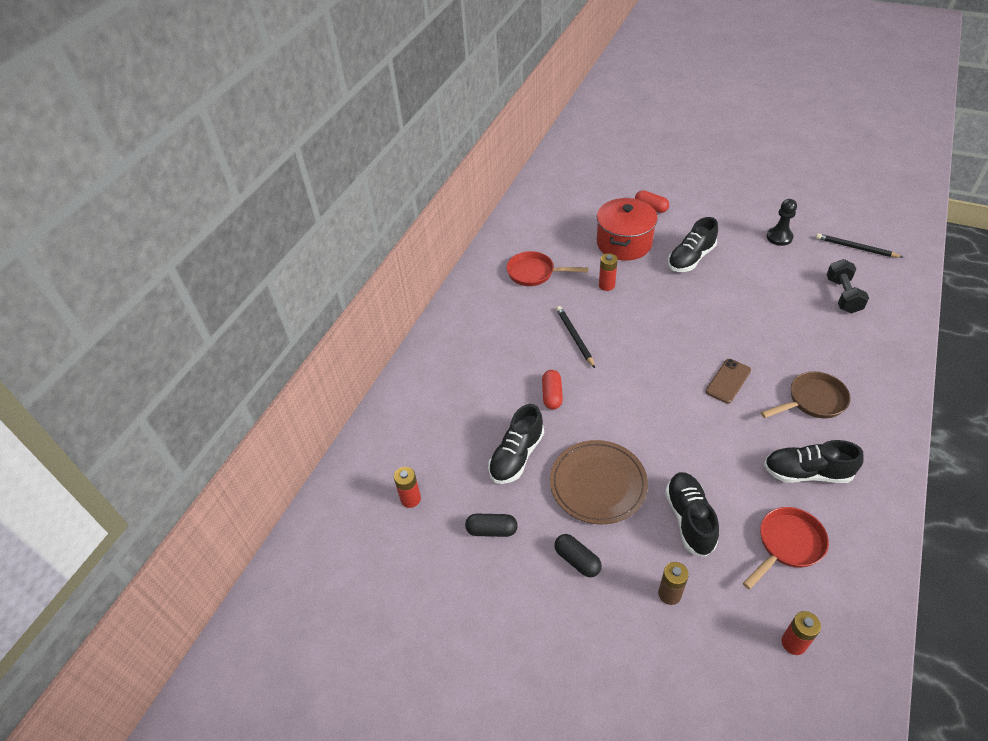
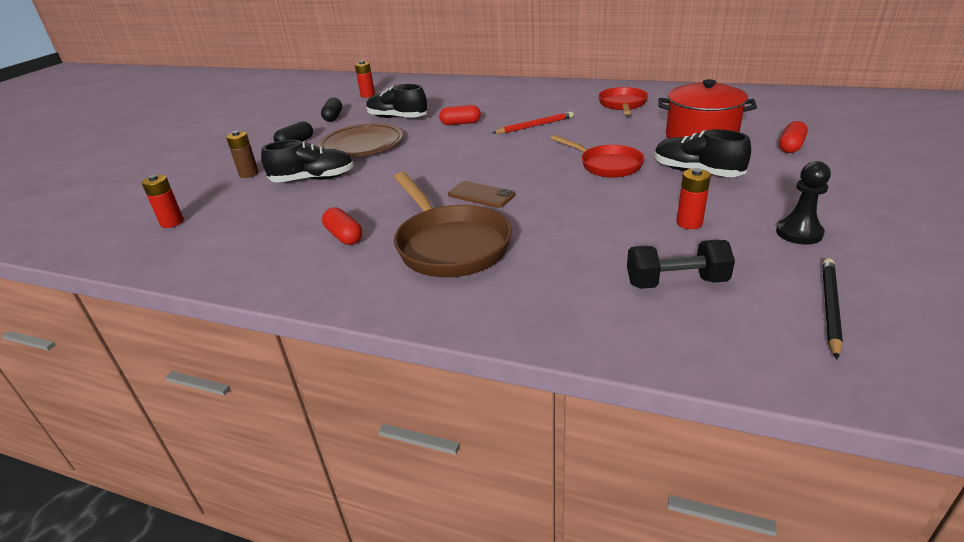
camera: 85 degrees right, 15 degrees down
(574, 337) = (534, 126): black pencil -> red pencil
(606, 285) = (619, 133): red battery -> red battery (689, 223)
(787, 545) = (265, 222): red pan -> red pan (606, 165)
(806, 473) = (344, 236): black shoe -> red capsule
(812, 400) = (450, 245): brown pan -> brown pan, size x1.54

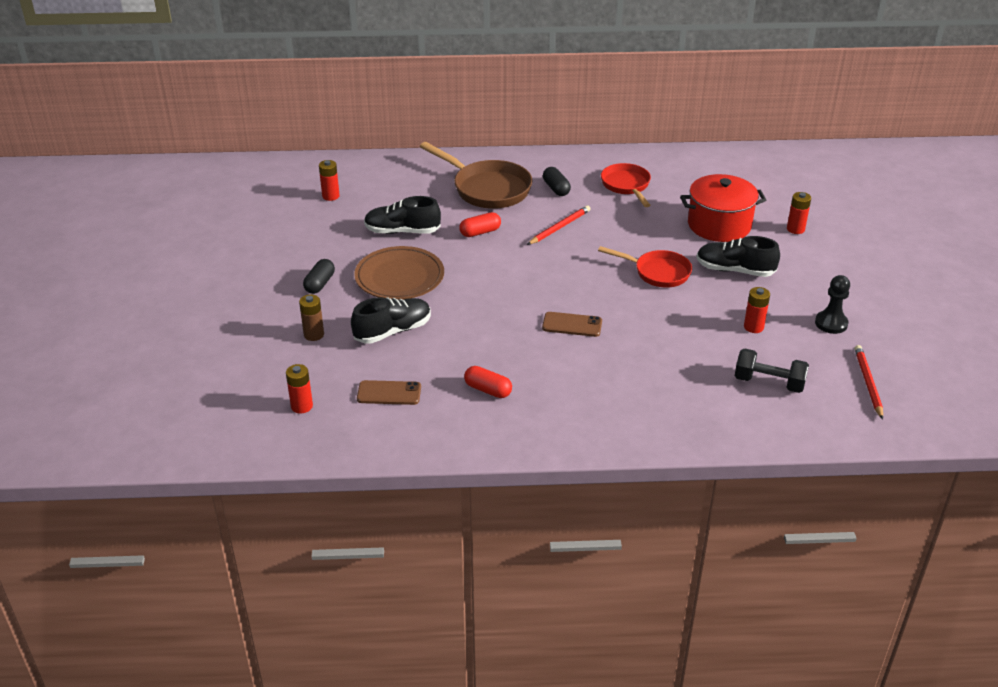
camera: 25 degrees left, 5 degrees up
(253, 224) = (389, 393): none -> brown phone
(333, 117) = (324, 238): black capsule -> black capsule (556, 189)
(450, 245) = (585, 381): brown pan -> brown pan (487, 189)
(676, 282) = (769, 383): black dumbbell -> black dumbbell turned 45 degrees clockwise
(791, 146) = (795, 229): red capsule -> red battery
(829, 307) = (868, 383): black pencil -> red pencil

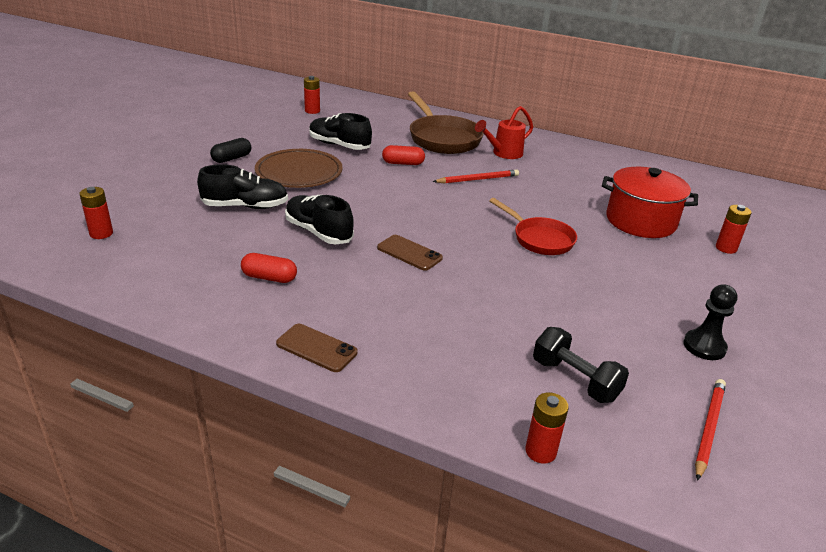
camera: 25 degrees right, 5 degrees down
(314, 335) = (181, 189): brown battery -> none
(389, 393) = (182, 249): brown phone -> brown phone (316, 348)
(488, 390) = (269, 277): red capsule -> red capsule turned 45 degrees counterclockwise
(556, 189) = (503, 153): black capsule -> red watering can
(626, 186) = (572, 168): red pan -> none
(734, 270) = (625, 262): black shoe -> black shoe (318, 232)
(753, 327) = (603, 318): red battery -> red battery (540, 451)

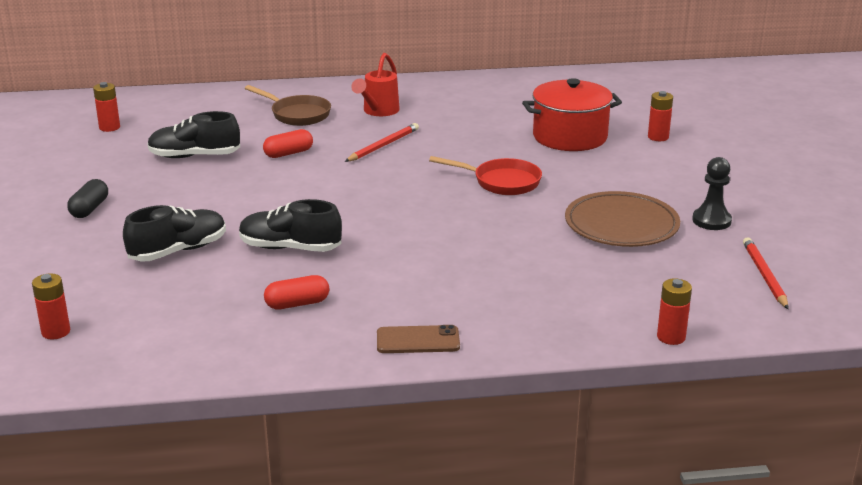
camera: 30 degrees left, 5 degrees down
(299, 173) = (189, 199): brown plate -> brown plate (621, 225)
(409, 253) = (401, 235): brown phone -> none
(442, 138) = (297, 114): brown pan -> brown pan, size x0.65
(575, 380) = (645, 280): black dumbbell -> none

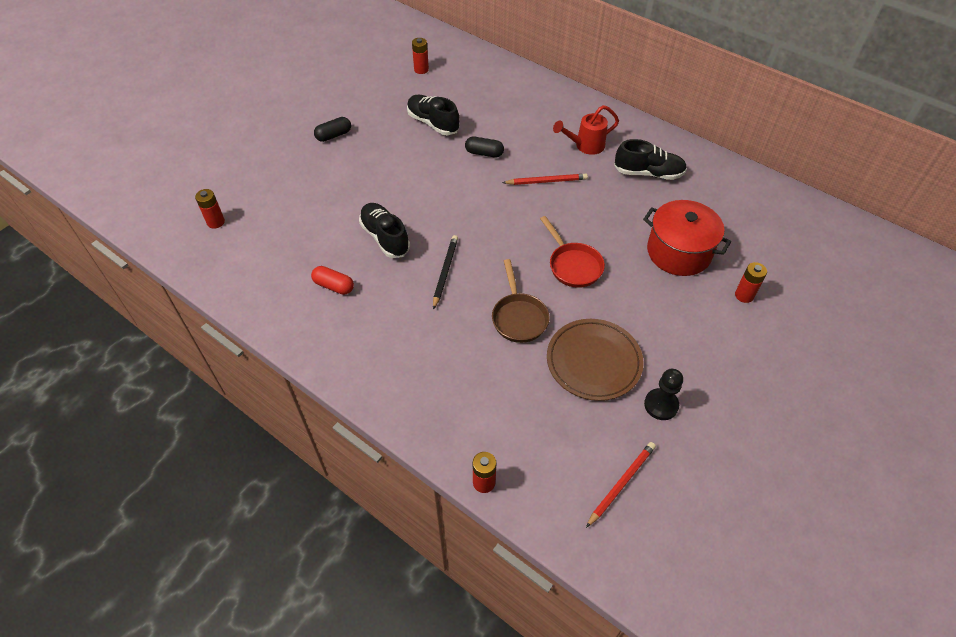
camera: 45 degrees right, 25 degrees up
(178, 251) = (332, 200): black shoe -> black shoe (648, 173)
(288, 153) = (484, 153): red capsule -> black capsule
(297, 114) = (533, 119): brown pan -> brown pan (519, 317)
(395, 240) = (445, 272): none -> black pencil
(418, 340) = (352, 364): brown phone -> none

